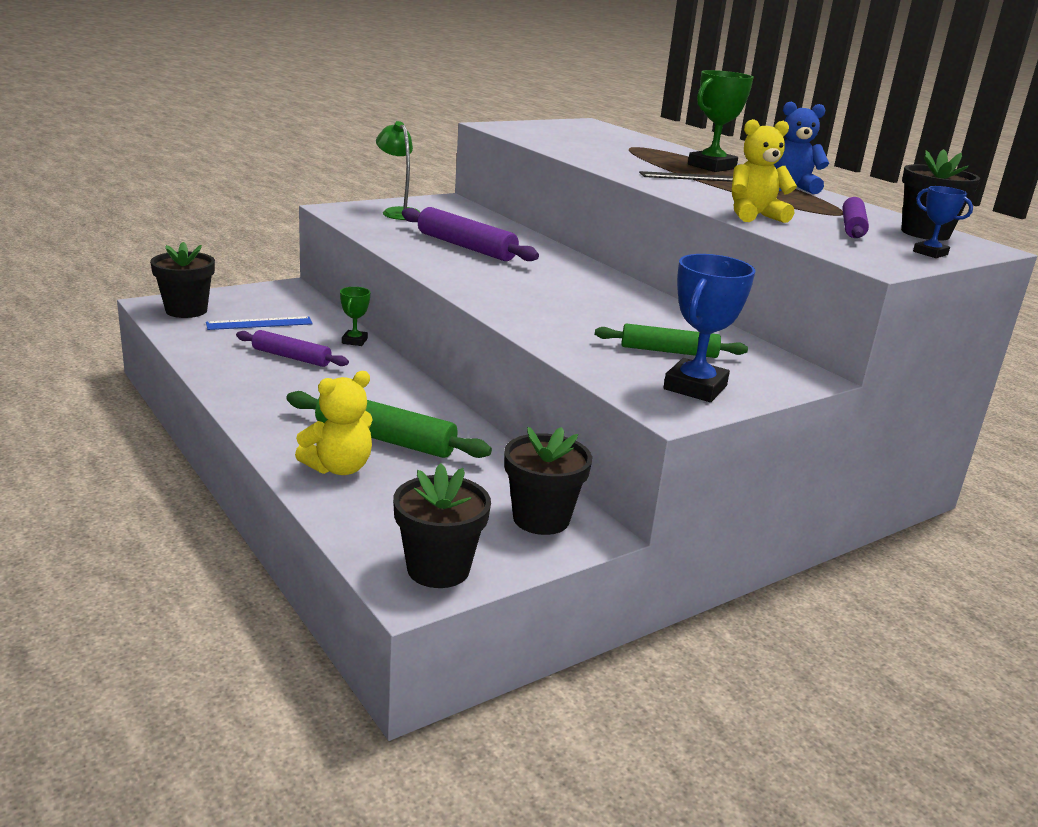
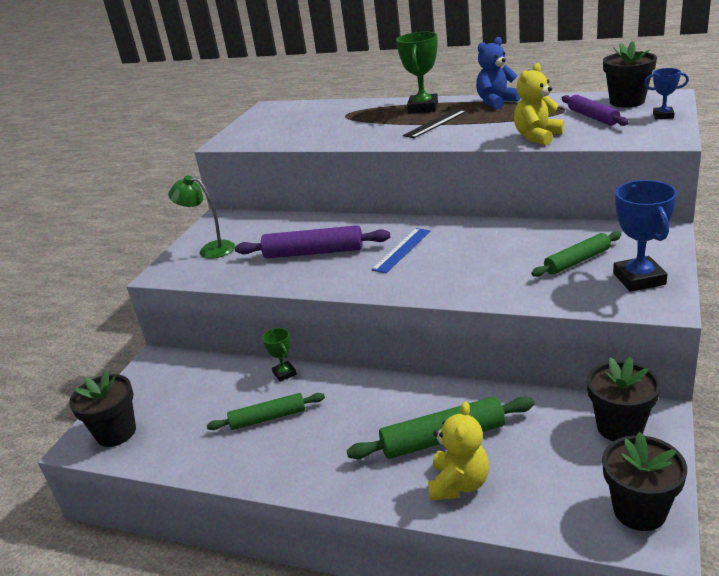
camera: 30 degrees left, 5 degrees up
(259, 323) = (193, 405): blue ruler -> blue ruler (402, 250)
(291, 357) = (268, 418): purple rolling pin -> green rolling pin

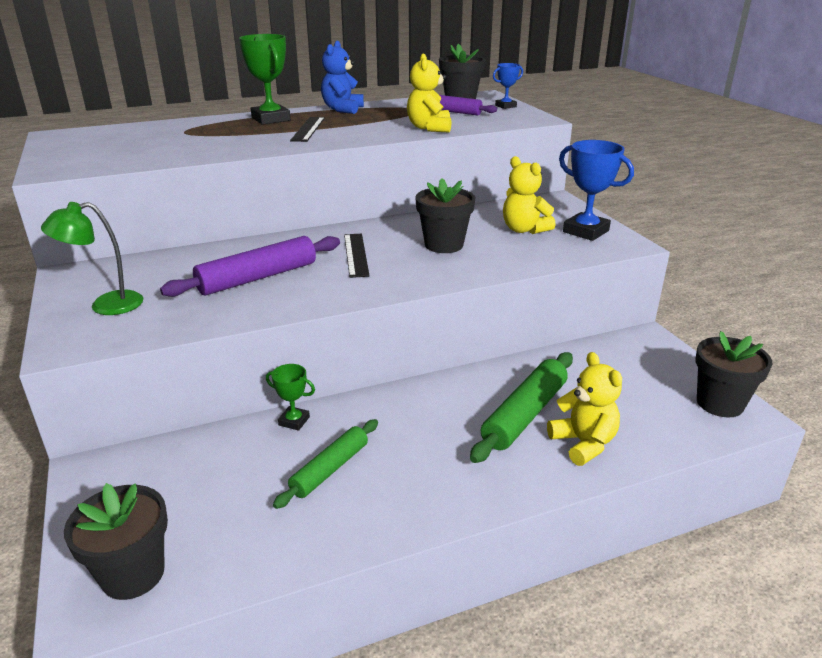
camera: 45 degrees left, 0 degrees up
(402, 250) = (356, 254): blue ruler -> black ruler
(577, 261) = (524, 230): green rolling pin -> yellow teddy bear
(620, 427) = (637, 354): black flower pot -> black flower pot (444, 245)

